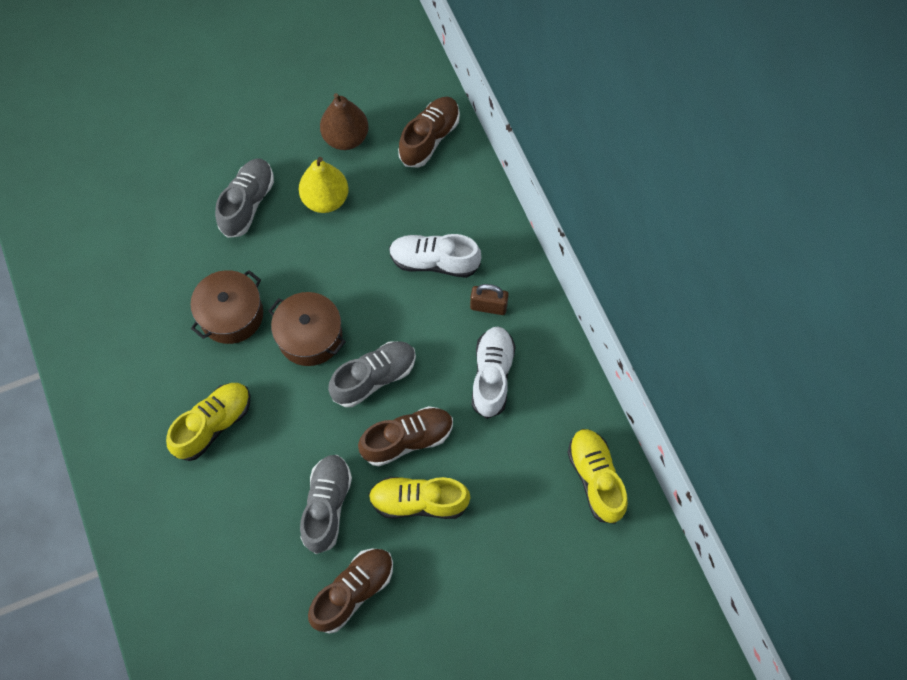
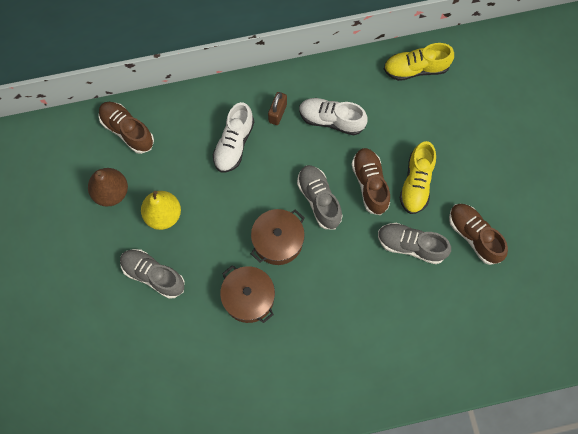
camera: 80 degrees left, 5 degrees up
(213, 424) = (336, 320): yellow shoe -> none

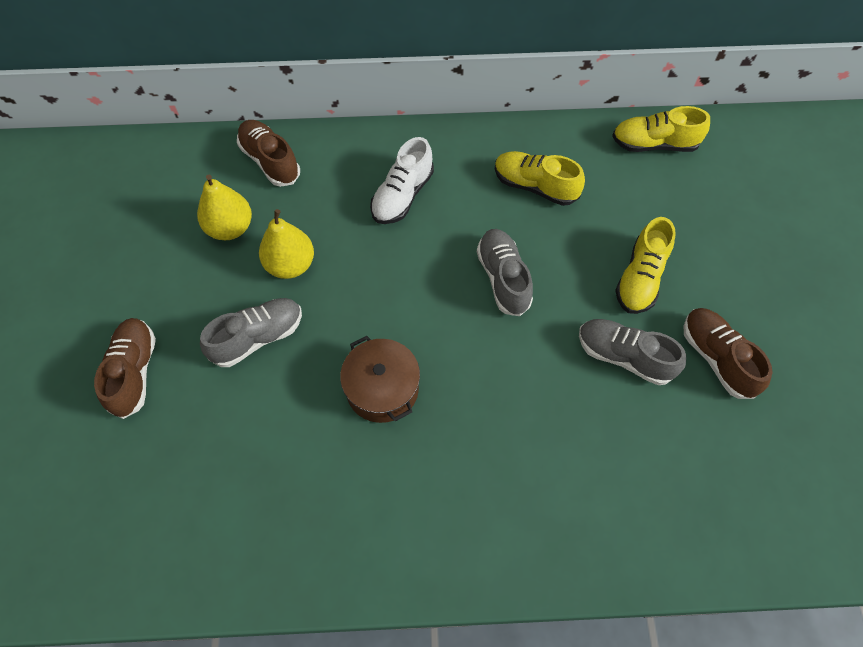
camera: 10 degrees right, 10 degrees down
(111, 192) = (230, 228): brown pear -> yellow pear
(153, 275) = (258, 338): grey shoe -> grey shoe turned 105 degrees clockwise
(277, 113) = (466, 169): brown padlock -> none
(278, 241) = (437, 321): brown pot -> none
(331, 120) = (535, 186): white shoe -> yellow shoe
(370, 184) = (576, 269): brown shoe -> brown shoe (134, 372)

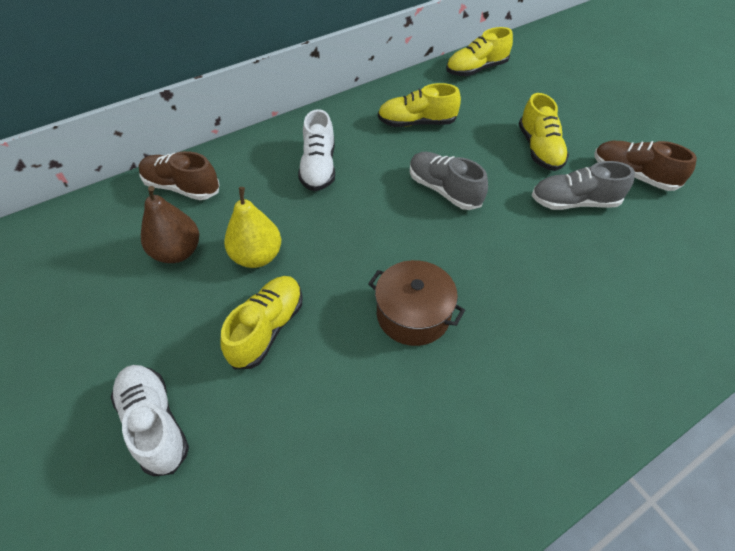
camera: 30 degrees left, 10 degrees down
(134, 372) = (154, 423): brown shoe -> white shoe
(230, 228) = (177, 252): yellow pear -> brown pear
(258, 338) = (267, 328): grey shoe -> yellow shoe

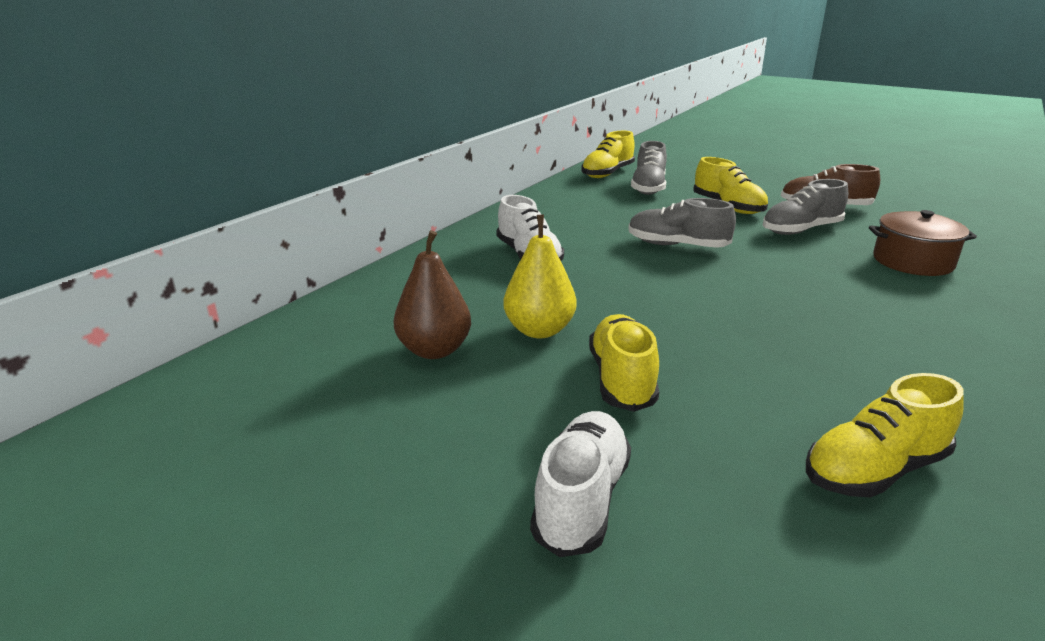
camera: 25 degrees left, 25 degrees down
(154, 423) = (581, 499): white shoe -> white shoe turned 75 degrees clockwise
(182, 187) = (379, 301): brown shoe -> none
(413, 314) = (760, 329): brown pot -> brown pot (912, 261)
(416, 123) = (593, 211): yellow shoe -> yellow shoe (874, 470)
(493, 101) = (648, 188): none -> grey shoe

